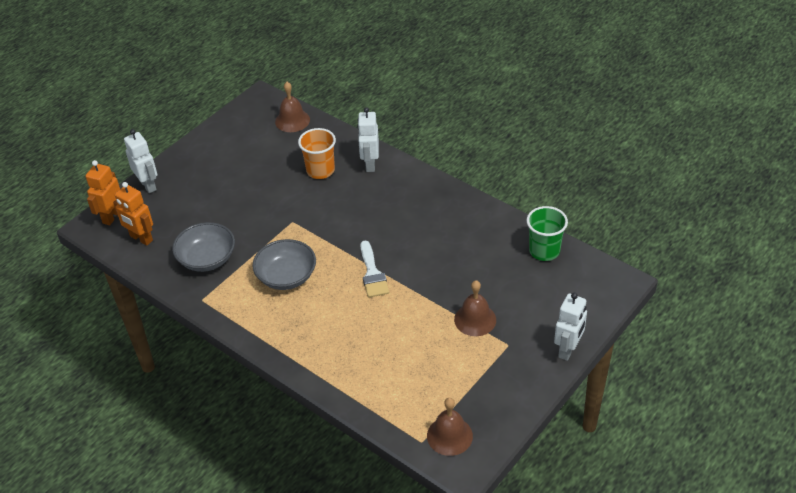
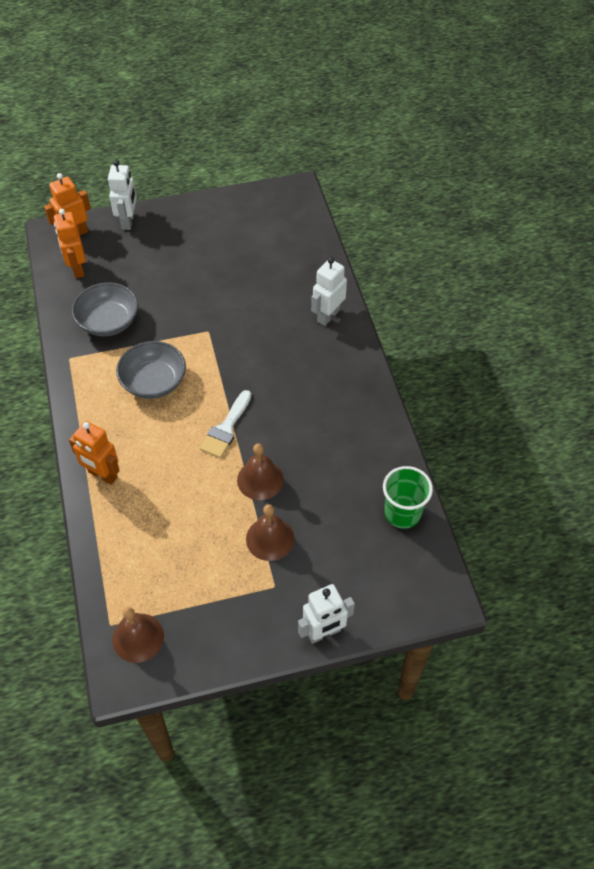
camera: 35 degrees right, 10 degrees up
(292, 120) = (302, 229): brown bell -> brown bell (260, 479)
(313, 357) = (102, 475): none -> orange robot
(320, 170) = (279, 295): orange cup -> none

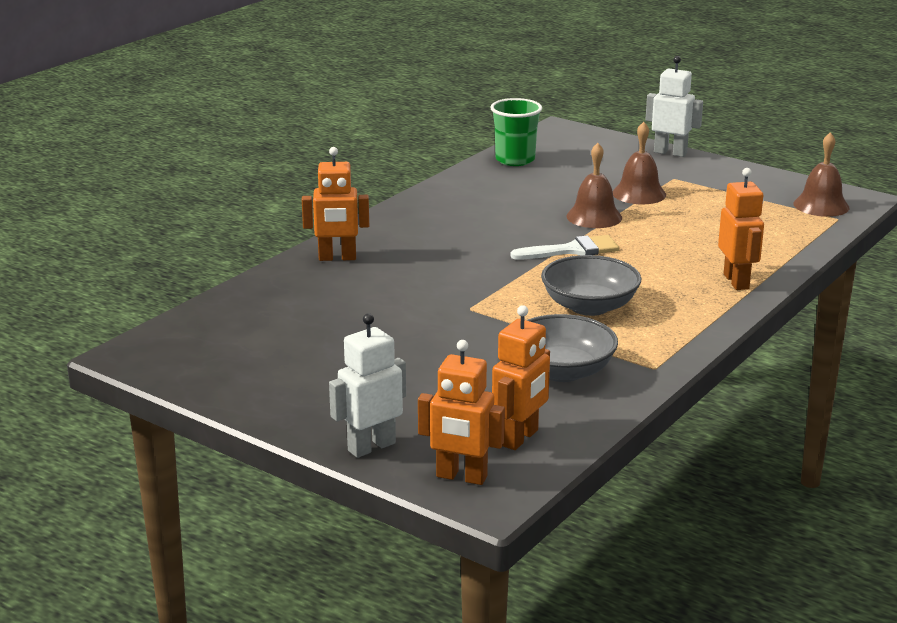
camera: 130 degrees left, 30 degrees down
(328, 316) = (337, 258): white robot -> orange robot

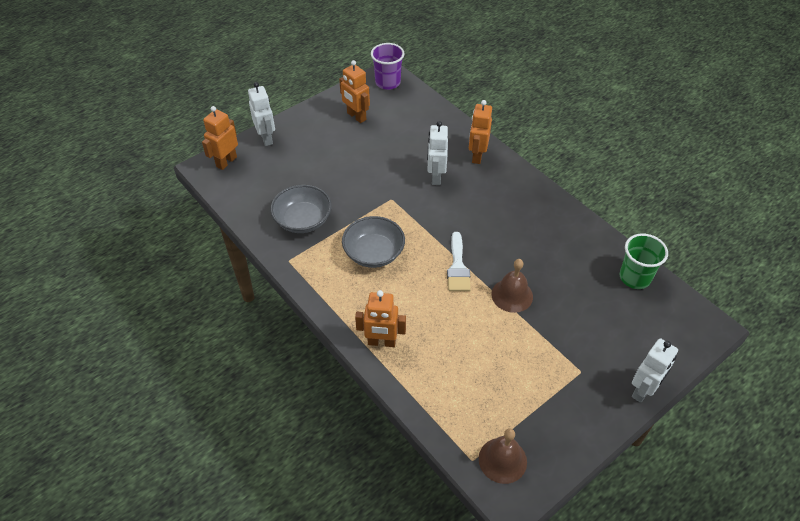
camera: 105 degrees right, 25 degrees up
(159, 350) = (388, 82): none -> purple cup
(401, 282) = (436, 177): none -> white robot
(520, 438) = (247, 188): orange robot -> orange robot (356, 116)
(639, 194) = (551, 337): brown bell -> none

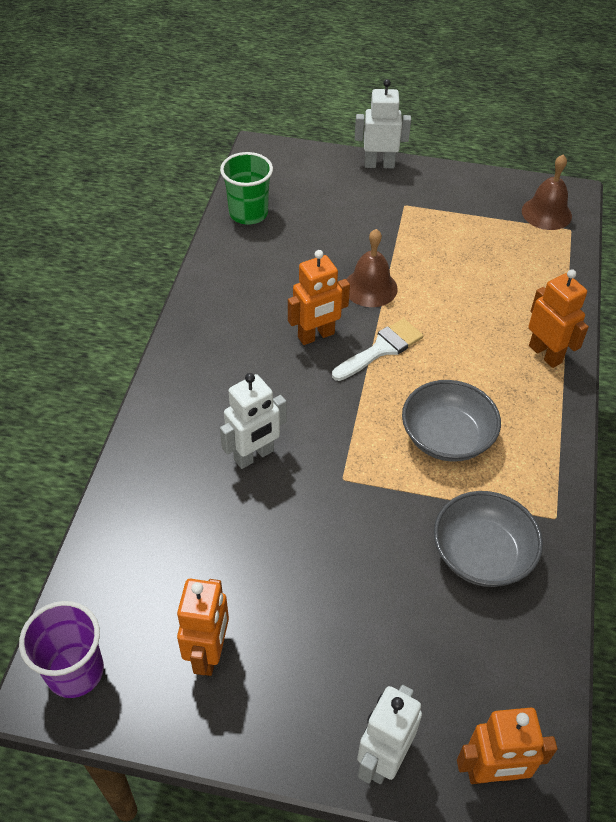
camera: 130 degrees left, 0 degrees up
(477, 156) = (169, 434): orange robot -> orange robot (316, 336)

